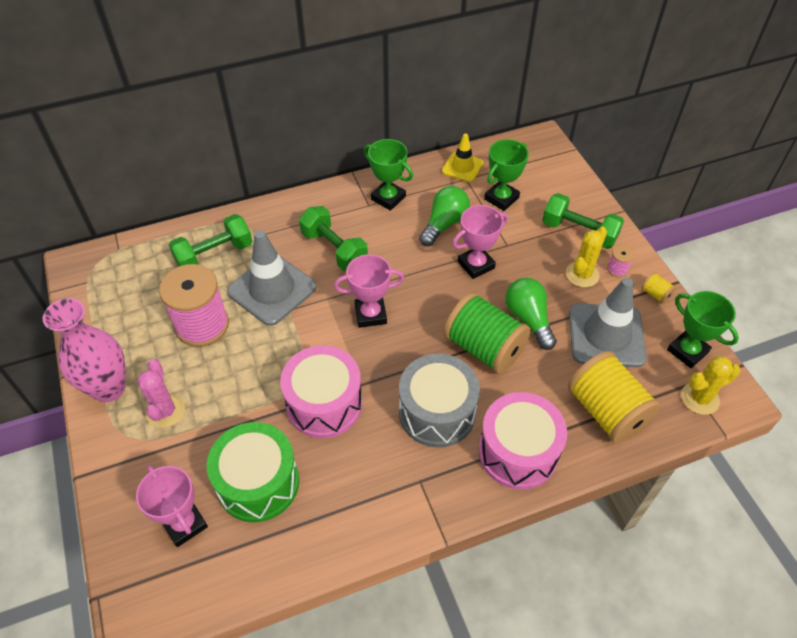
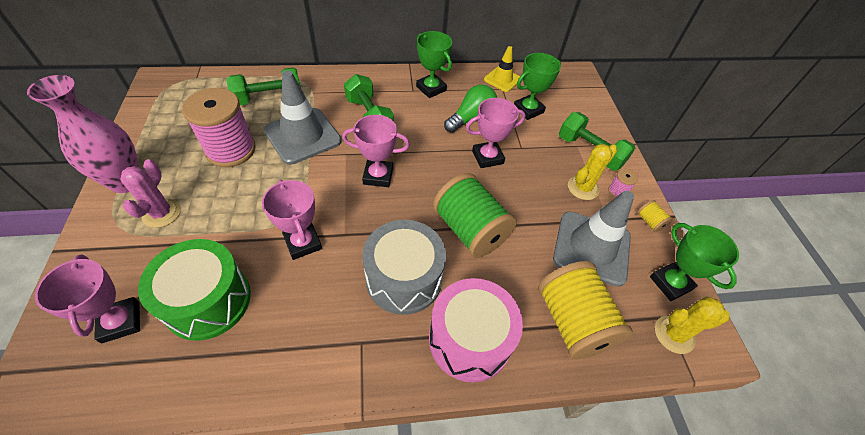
camera: 10 degrees right, 0 degrees up
(324, 403) = (303, 243): pink drum -> pink trophy
(528, 319) = (521, 215): green light bulb -> none

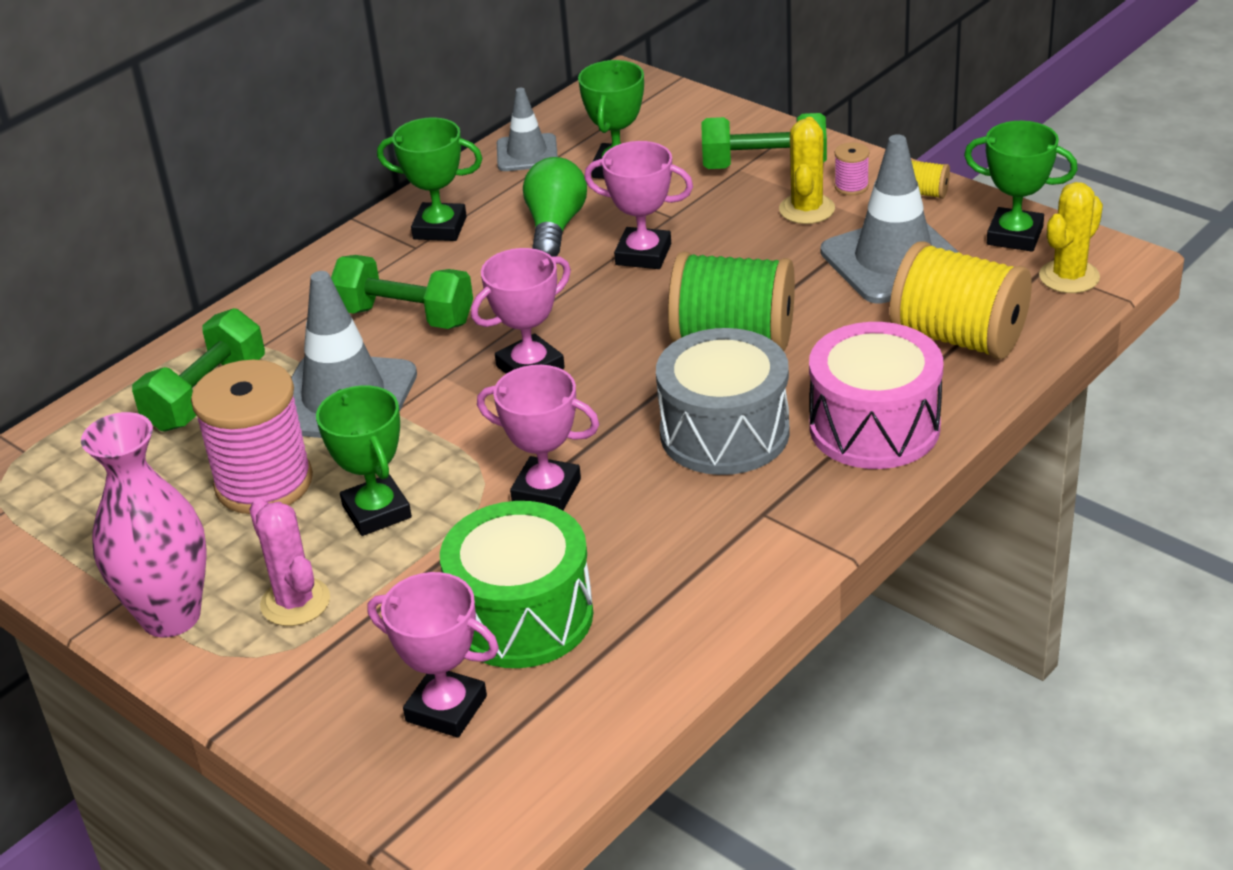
camera: 35 degrees left, 15 degrees down
(241, 196) = (376, 512): none -> green trophy
(487, 157) = (643, 254): pink trophy -> pink trophy turned 75 degrees clockwise
(502, 79) = (527, 153): yellow traffic cone -> grey traffic cone

